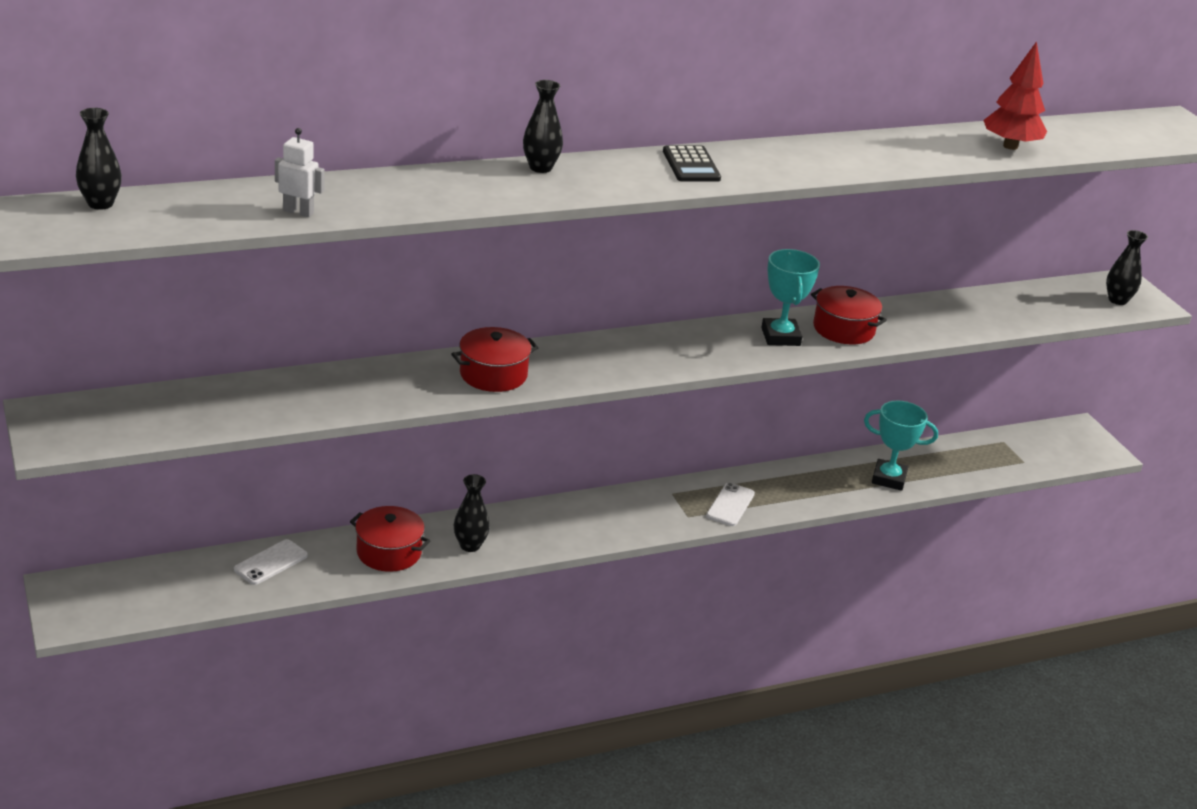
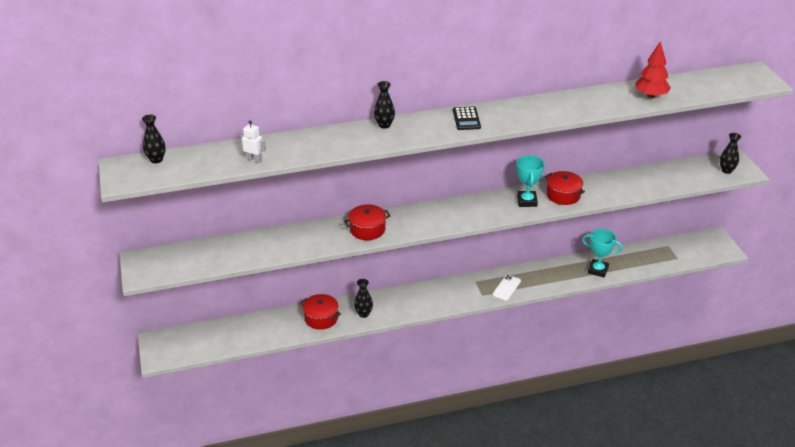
camera: 10 degrees right, 5 degrees up
(271, 563) = (260, 325): white phone -> none

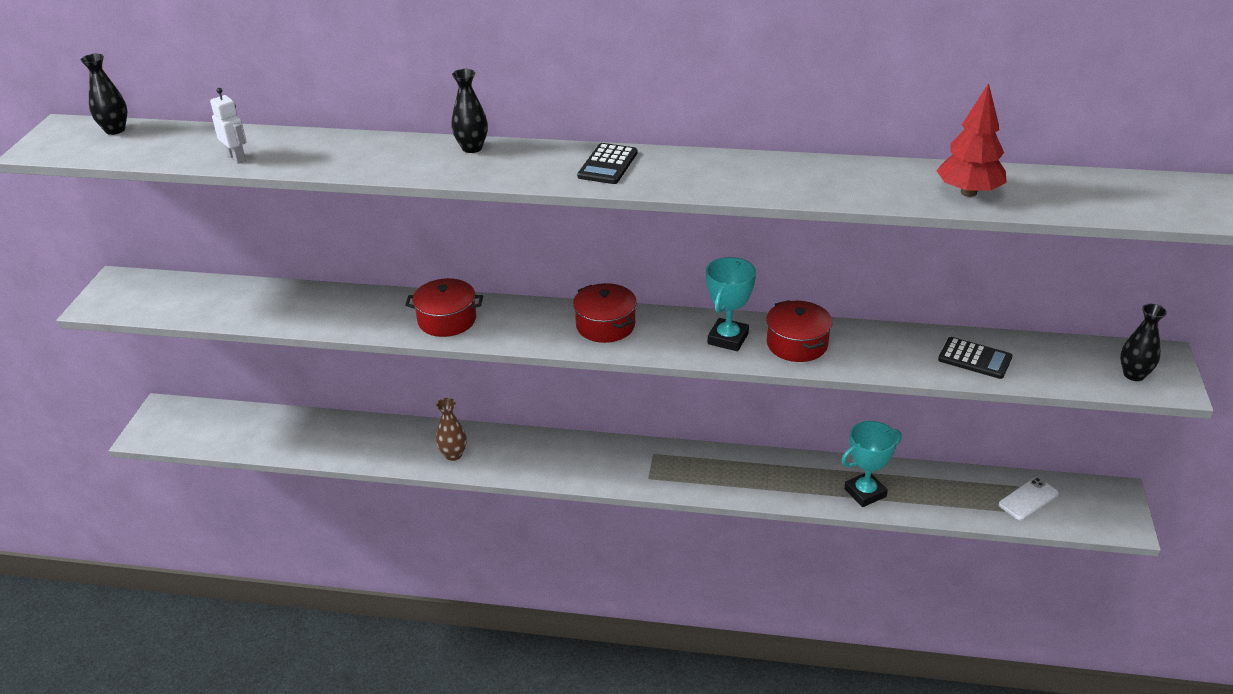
camera: 25 degrees right, 0 degrees up
(321, 318) = (391, 443): red pot -> red pot (605, 325)
(363, 314) = (453, 455): black vase -> brown vase
(506, 288) = (694, 478): white phone -> white phone (1028, 499)
(598, 270) = (865, 492): turquoise trophy -> turquoise trophy turned 75 degrees counterclockwise
(652, 181) = (974, 359): none -> black calculator

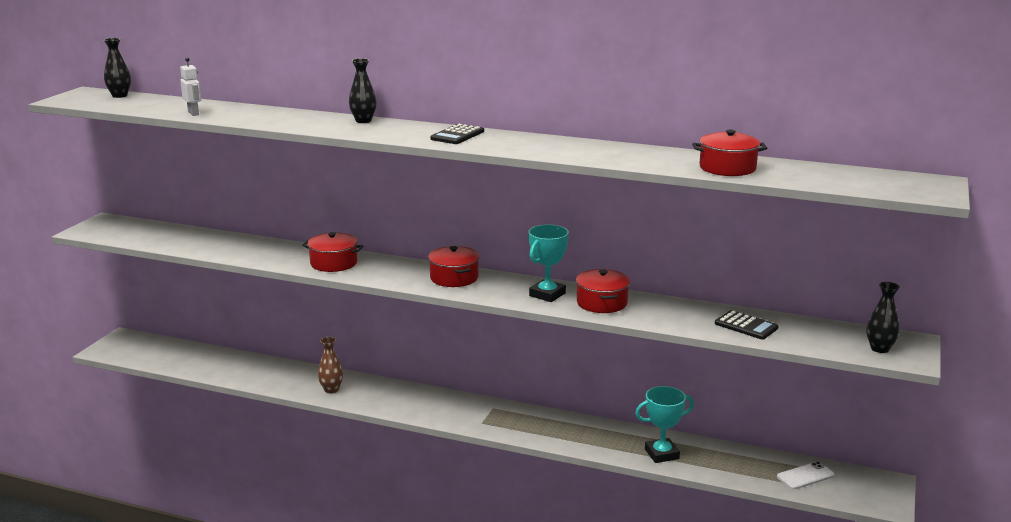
camera: 10 degrees right, 15 degrees down
(968, 192) = (727, 168): red tree -> red pot

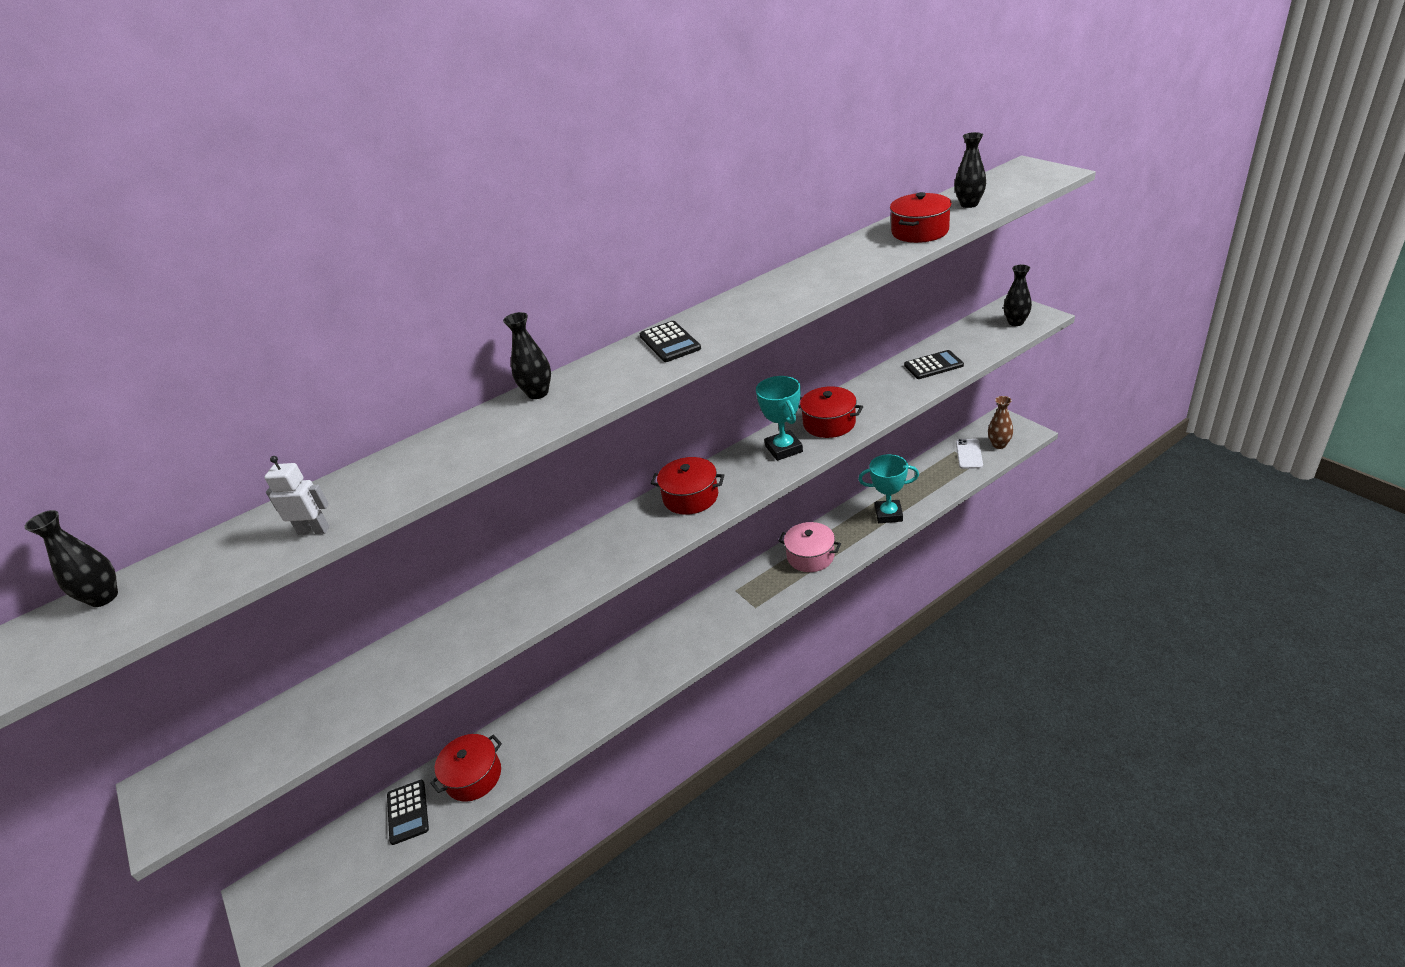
camera: 50 degrees left, 15 degrees up
(202, 358) = (408, 812): none -> black calculator
(331, 390) = (595, 704): brown vase -> brown vase (999, 445)
(333, 263) = (563, 577): red pot -> red pot (473, 776)
(566, 430) = (810, 556): none -> pink pot
(661, 454) = (888, 514): turquoise trophy -> turquoise trophy turned 75 degrees clockwise
(810, 175) = (969, 204): none -> black vase

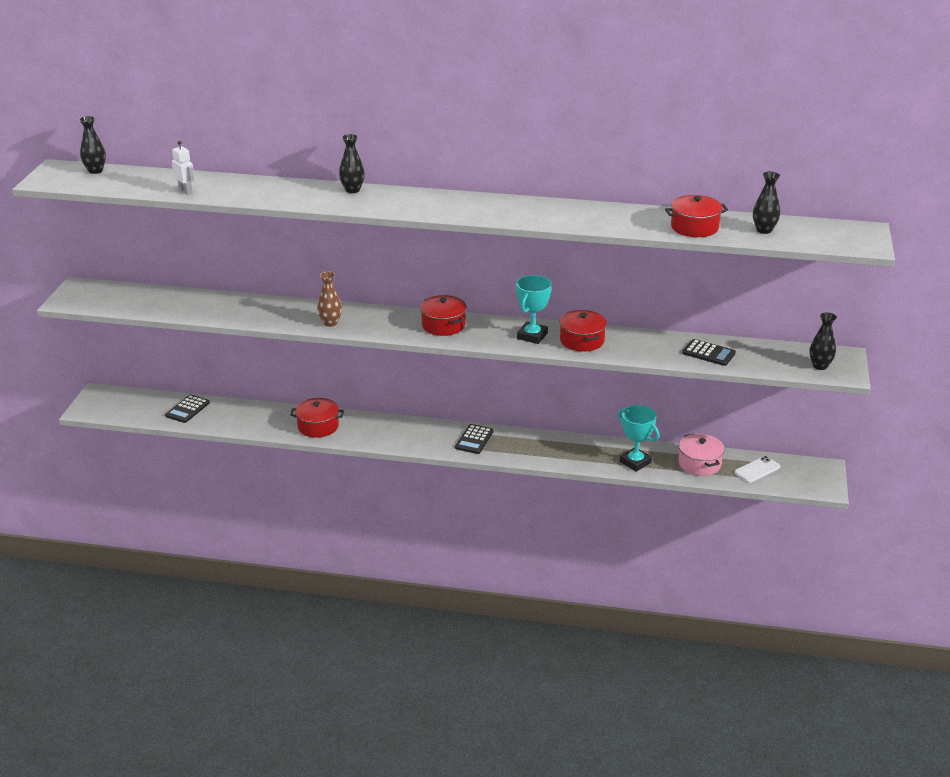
camera: 40 degrees right, 5 degrees down
(473, 776) = (231, 417): red pot -> red pot (318, 426)
(670, 342) = (448, 203): black calculator -> black calculator (474, 439)
(810, 556) = (548, 448): pink pot -> pink pot (699, 464)
(999, 445) = (789, 479): brown vase -> brown vase (330, 323)

